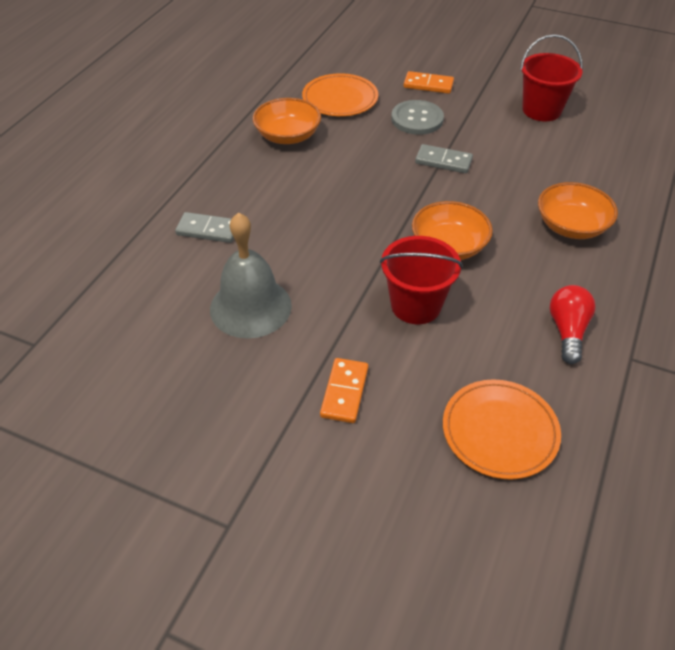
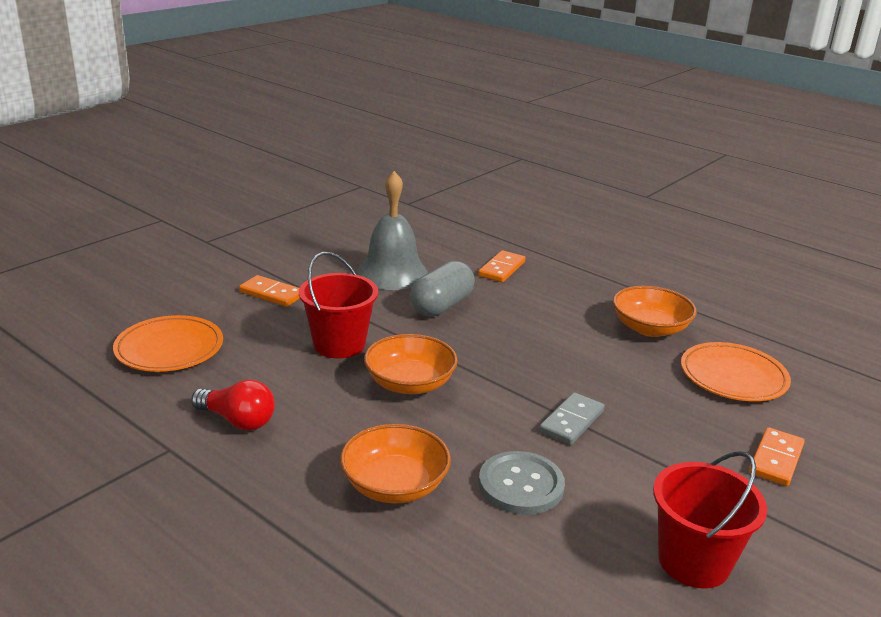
camera: 105 degrees right, 20 degrees down
(208, 230) = (501, 269): grey domino -> orange domino
(307, 255) = (442, 306): none -> grey capsule
(417, 119) = (677, 425): grey button -> grey button (521, 485)

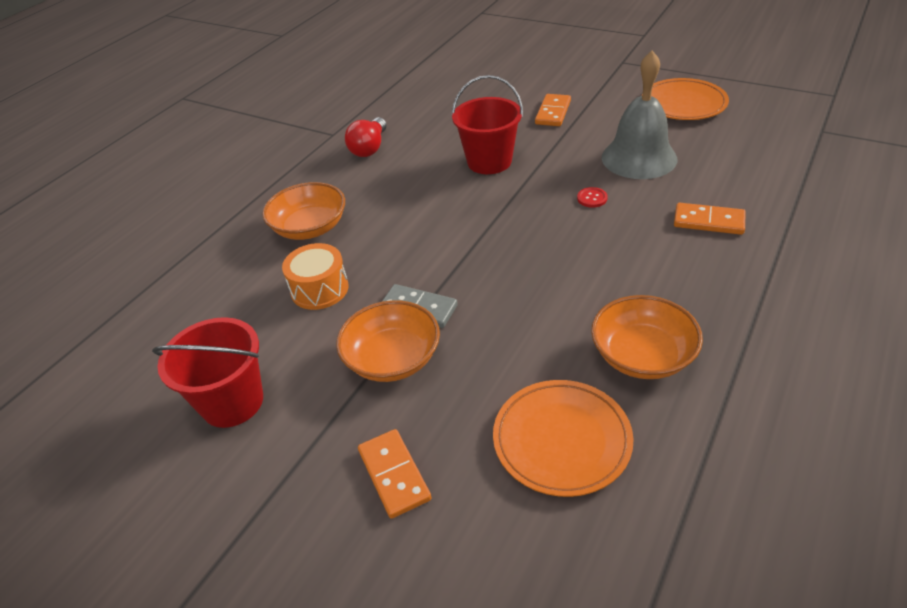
camera: 85 degrees right, 15 degrees up
(169, 348) = (447, 99): orange plate -> orange plate (683, 103)
(410, 383) = (445, 208): orange bowl -> orange bowl (392, 359)
(442, 306) = (592, 198): grey capsule -> red button
(521, 485) = (319, 289): grey button -> orange drum
(776, 459) = (394, 475): orange domino -> orange domino turned 45 degrees clockwise

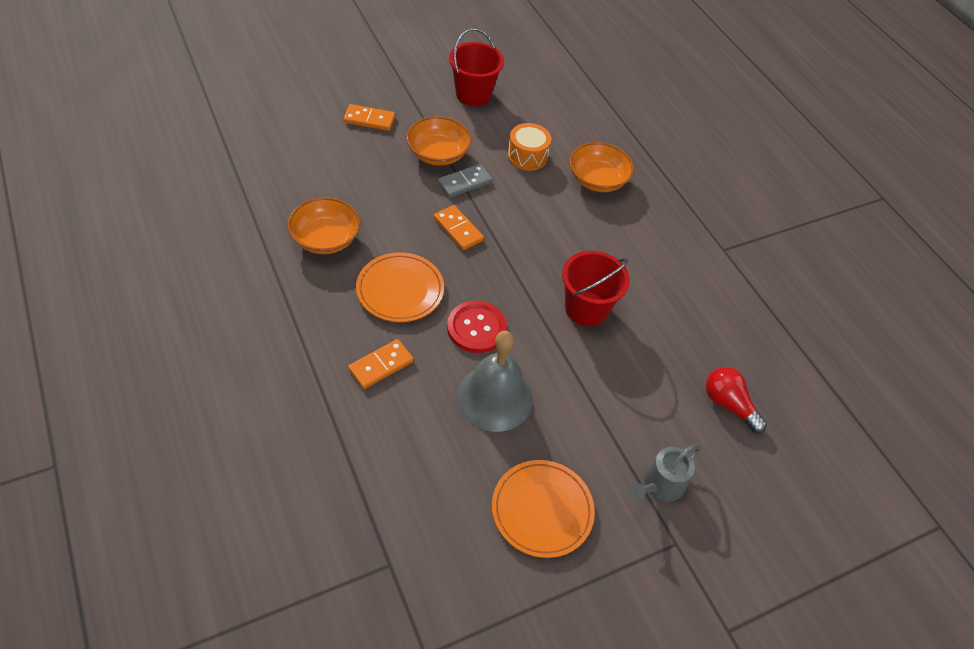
camera: 115 degrees right, 10 degrees up
(369, 148) = (678, 258): red light bulb -> red light bulb (728, 405)
(553, 112) = (624, 402): orange domino -> orange domino (458, 229)
(561, 440) = (319, 176): orange plate -> orange plate (400, 290)
(592, 198) = (476, 328): red button -> red button, size x2.17
(593, 79) = (660, 485): none -> grey watering can

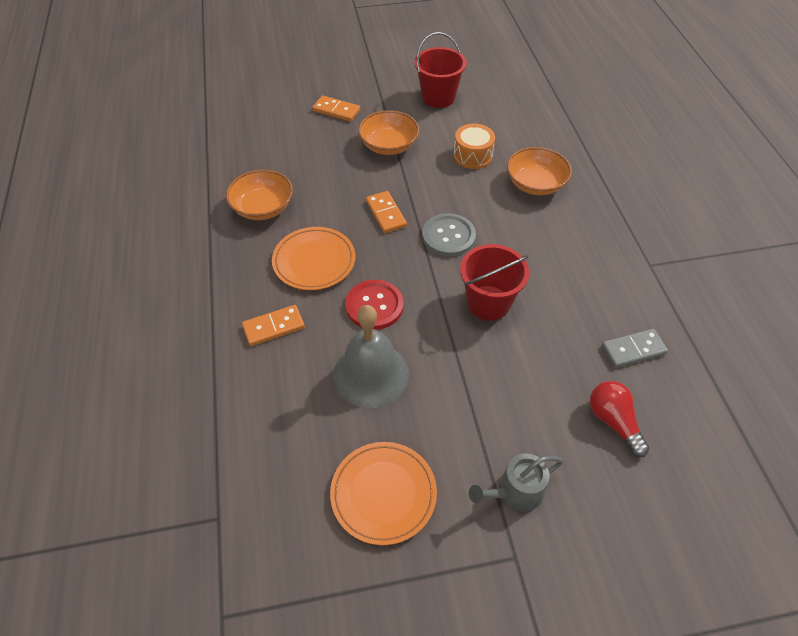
camera: 20 degrees right, 0 degrees up
(464, 183) = (405, 173): grey domino -> grey domino (633, 350)
(528, 245) = (448, 236): none -> grey button

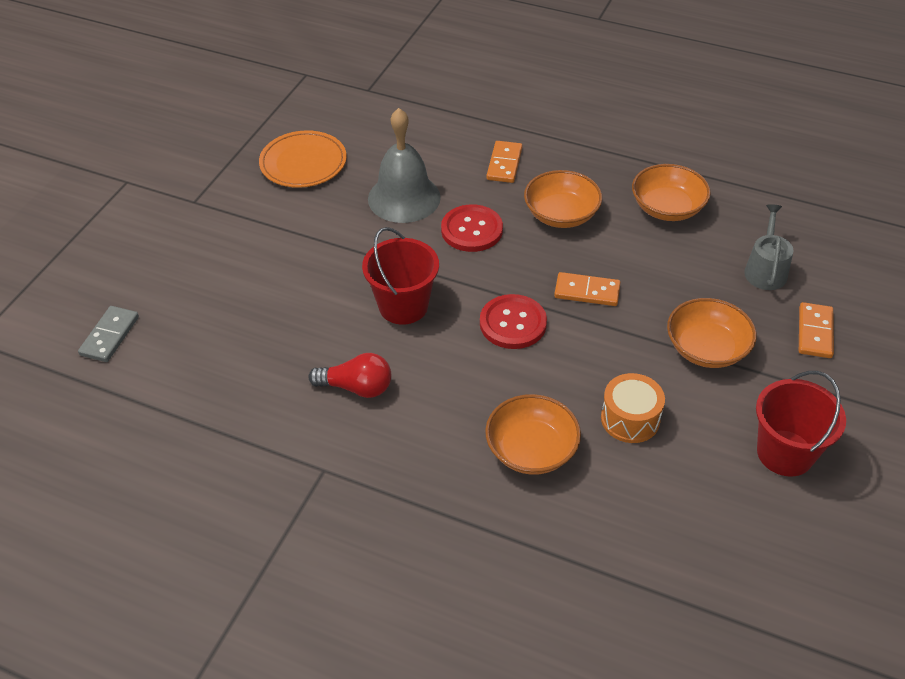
camera: 125 degrees right, 5 degrees down
(314, 261) = (561, 214): orange plate -> orange bowl
(336, 110) = (815, 332): orange domino -> orange domino turned 45 degrees counterclockwise
(448, 236) = (513, 323): grey button -> red button
(515, 492) = (231, 225): grey watering can -> grey watering can (765, 270)
(613, 422) = (213, 314): red light bulb -> red light bulb (356, 387)
(633, 350) = (253, 376): grey domino -> grey domino (109, 336)

